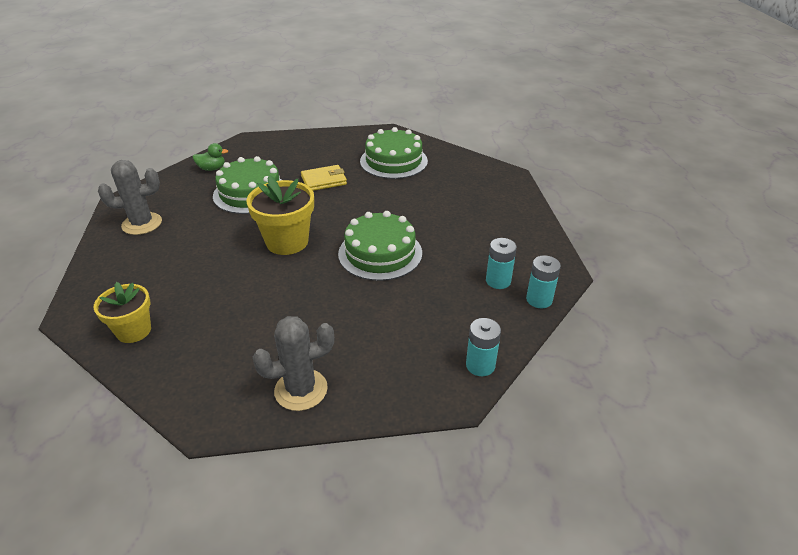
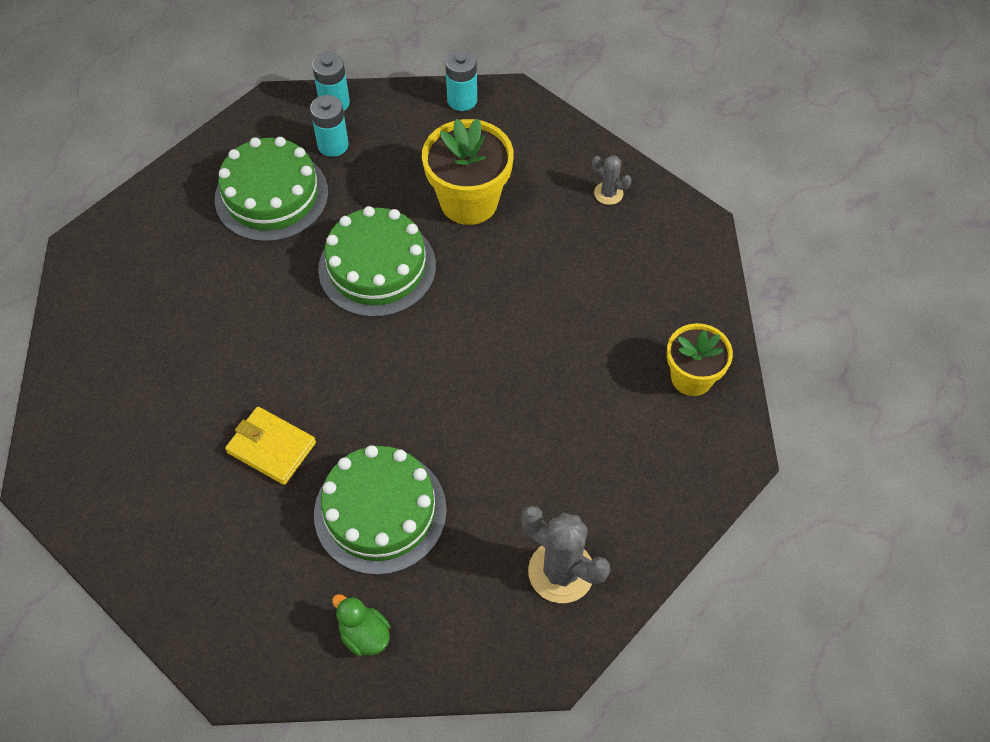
camera: 130 degrees left, 20 degrees up
(287, 242) = (440, 371): yellow flower pot -> yellow flower pot (469, 201)
(301, 390) = (608, 193): grey cactus -> grey cactus, size x0.53
(393, 161) = (144, 403): green cake -> green cake (271, 195)

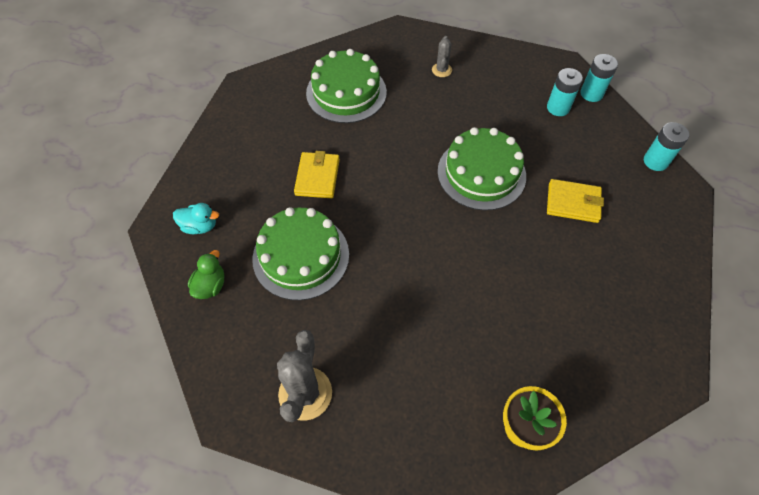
camera: 65 degrees right, 0 degrees up
(263, 621) = (200, 226): none -> turquoise duck
(271, 195) = (495, 95): green cake -> green cake (346, 92)
(469, 201) = (573, 203): yellow flower pot -> yellow wallet
(608, 193) = (652, 292): grey cactus -> grey cactus (441, 70)

